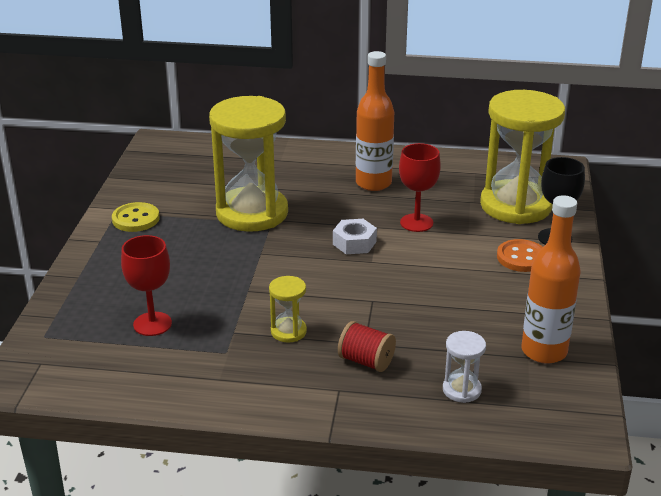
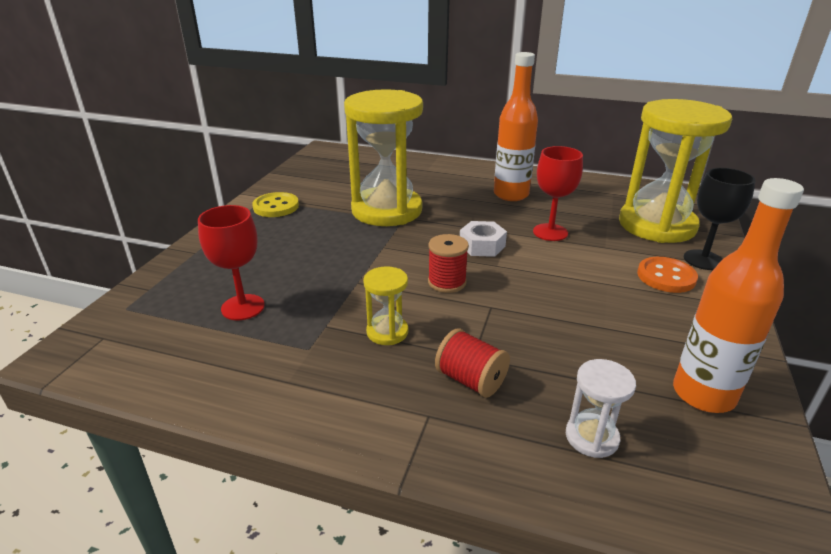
camera: 10 degrees right, 0 degrees up
(329, 282) = (447, 282): none -> red spool

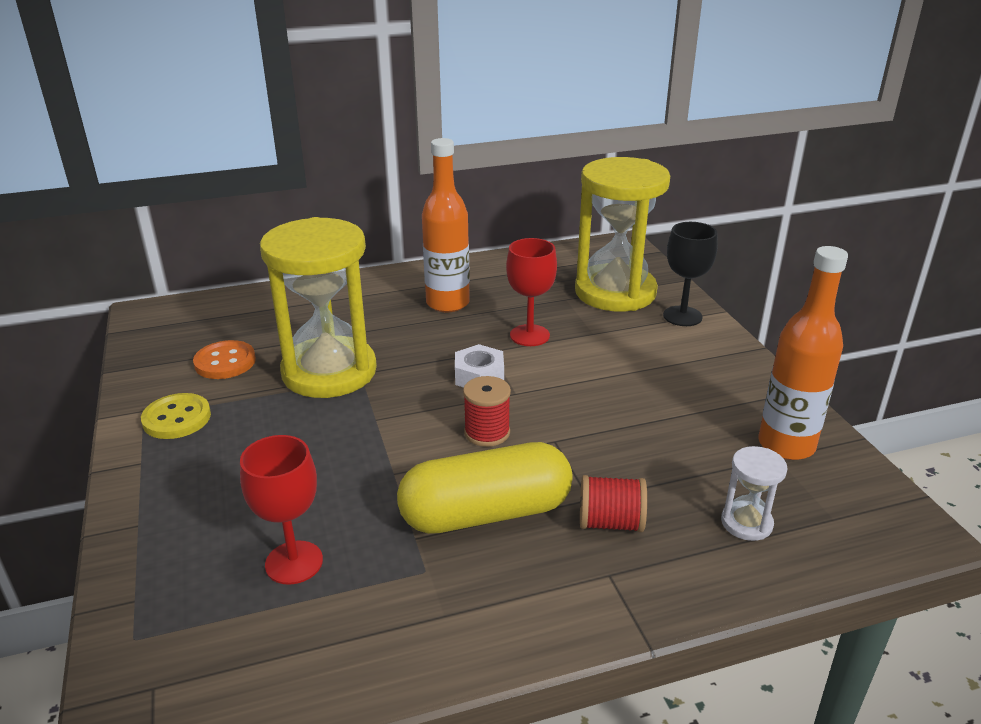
camera: 35 degrees left, 0 degrees up
(387, 332) = (486, 513): yellow hourglass -> yellow capsule
(666, 277) = (669, 345): orange button -> orange button (225, 362)

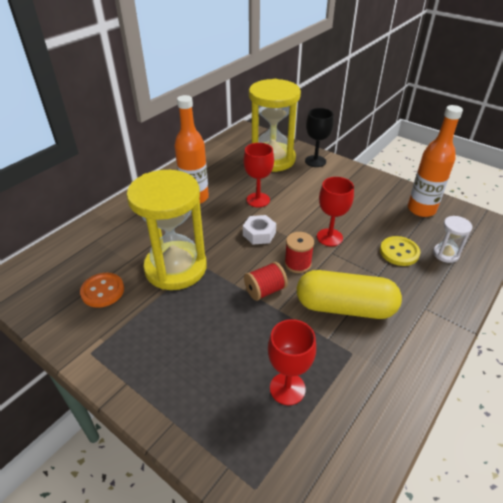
camera: 35 degrees left, 10 degrees up
(177, 418) = (115, 342): yellow button -> yellow button (399, 252)
(486, 513) = (345, 307): yellow capsule -> yellow capsule turned 60 degrees clockwise
(576, 420) = (329, 237): none -> red goblet
(610, 523) = (399, 282): red spool -> red spool (265, 290)

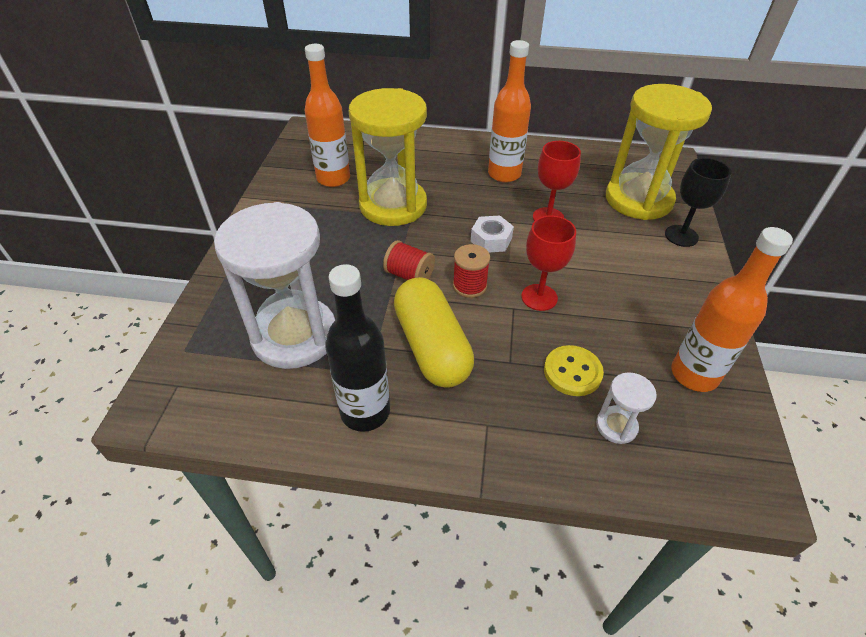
camera: 60 degrees right, 5 degrees up
(102, 291) = (333, 179): orange button -> orange bottle
(287, 388) = (294, 335): red goblet -> white hourglass
(389, 369) = (365, 412): none -> black bottle

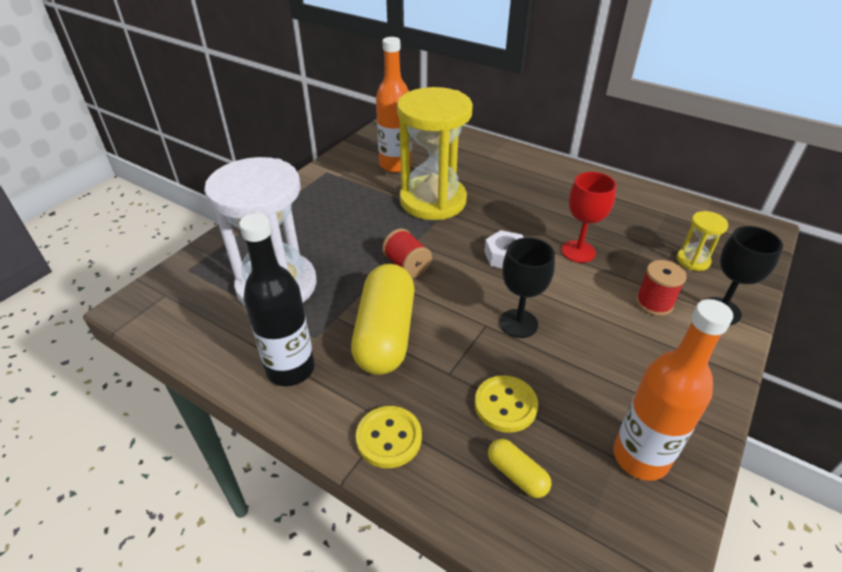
camera: 25 degrees right, 5 degrees down
(469, 285) = (456, 291): red spool -> red spool (654, 303)
(496, 438) = (389, 438): none -> yellow button
(504, 174) = (559, 200): orange bottle -> none
(539, 297) = (518, 323): red goblet -> black goblet
(616, 426) = (517, 474): white hourglass -> yellow capsule
(638, 199) = (693, 260): yellow hourglass -> yellow hourglass, size x0.42

